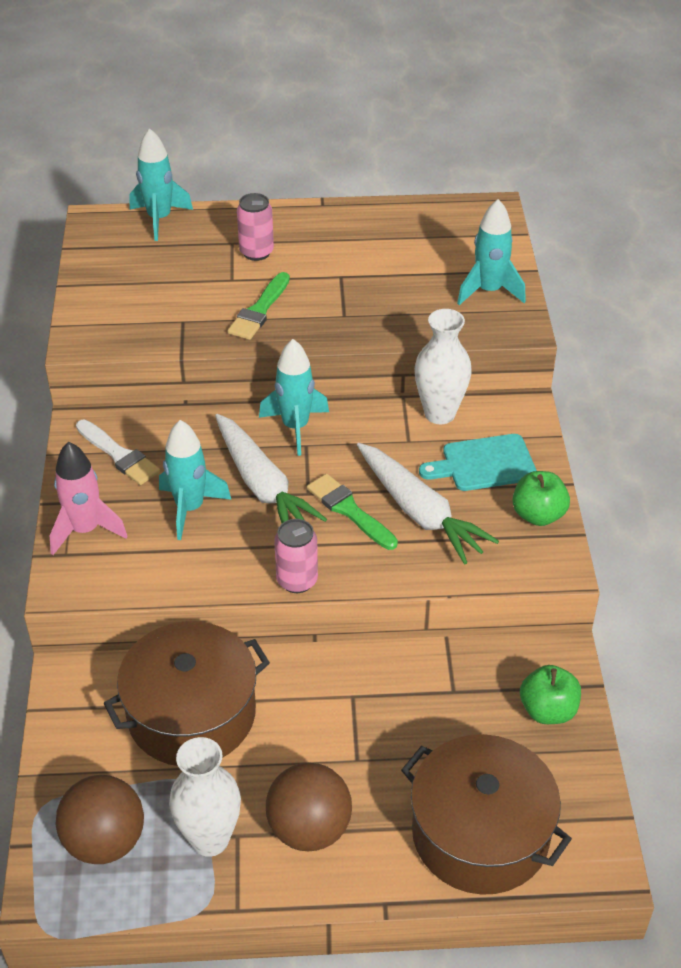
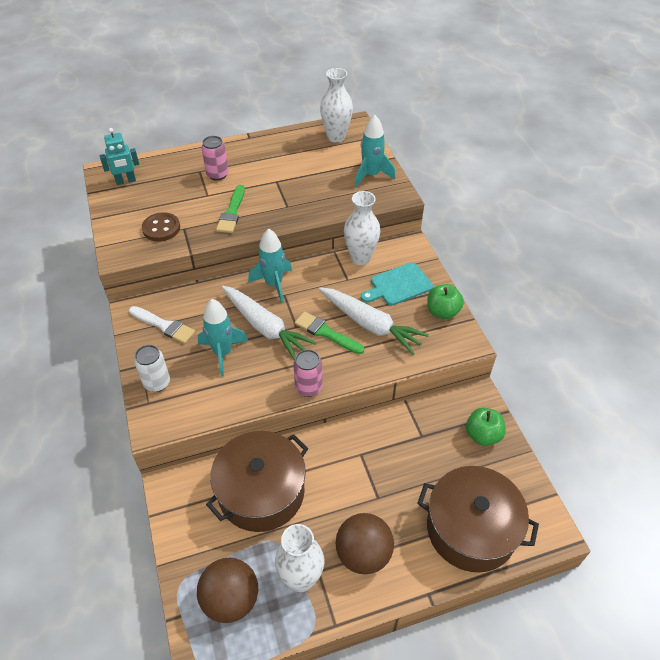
camera: 15 degrees left, 5 degrees up
(85, 530) = (157, 383): pink rocket -> white can
(121, 240) = (126, 181): none -> turquoise robot
(151, 315) = (161, 228): none -> brown button
(159, 219) = (147, 163): turquoise rocket -> none
(455, 225) = (336, 137): none -> white vase

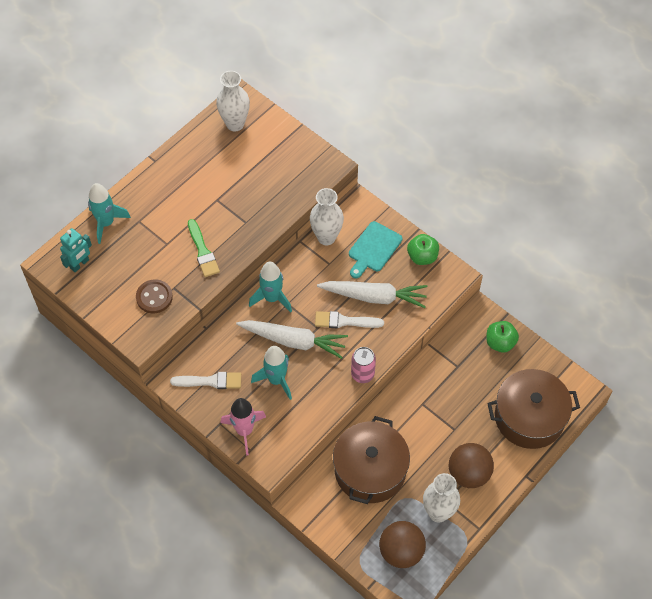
camera: 30 degrees left, 10 degrees up
(157, 383) = (244, 431): white can -> pink rocket
(217, 175) = (158, 217): pink can -> none
(326, 333) = (344, 321): green brush -> white brush
(371, 175) = (295, 154): turquoise rocket -> turquoise rocket (106, 223)

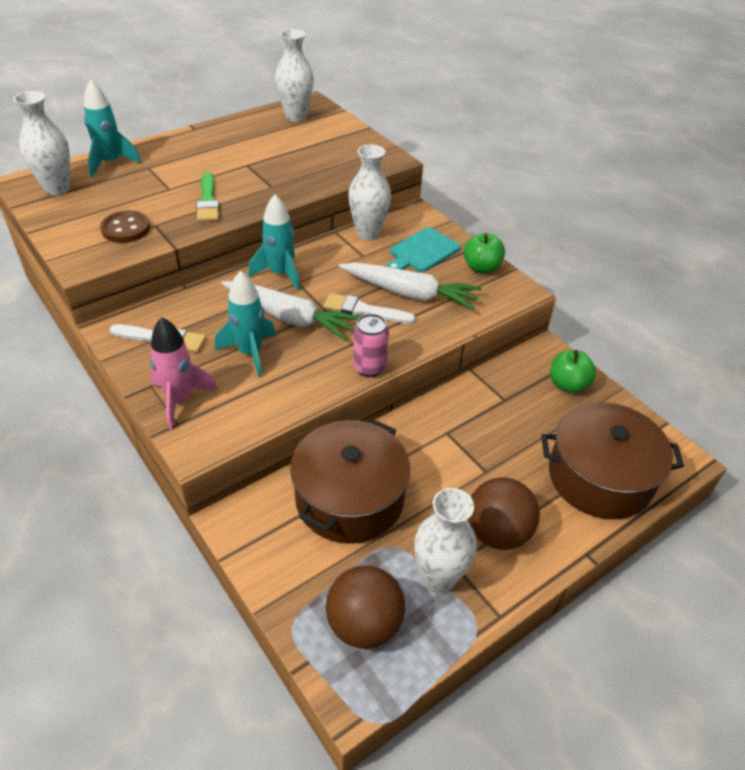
camera: 10 degrees right, 15 degrees down
(80, 264) = (57, 189): turquoise robot -> white vase

